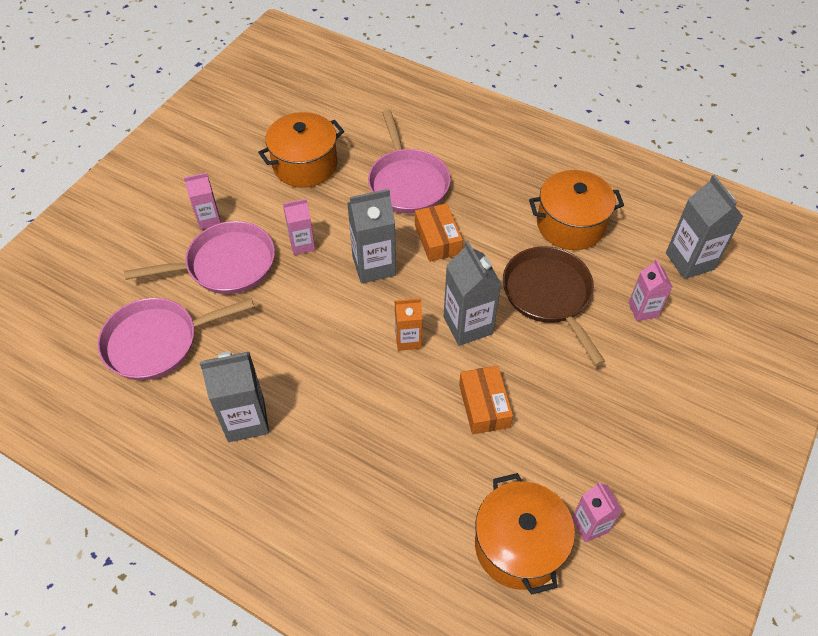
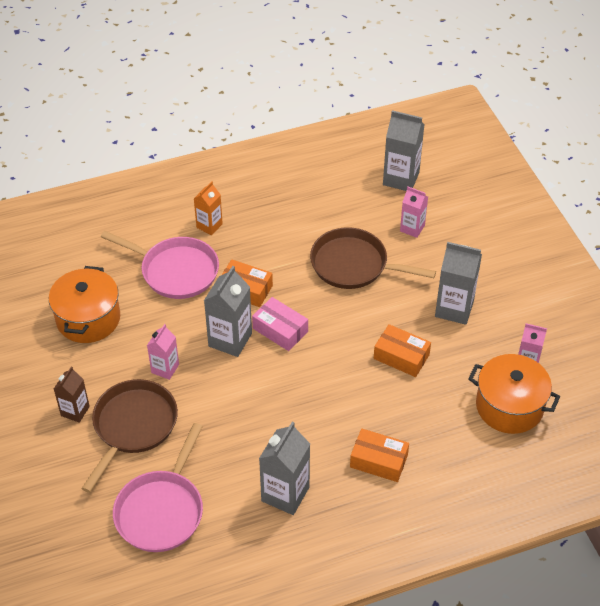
camera: 50 degrees left, 5 degrees down
(209, 219) = (75, 411): pink carton -> brown carton
(225, 265) = (133, 426): pink pan -> brown pan
(346, 471) = (378, 461): none -> orange box
(408, 339) = (312, 362): orange carton -> orange carton (209, 225)
(419, 293) = (280, 330): none -> pink box
(468, 325) = (333, 322): grey carton -> grey carton (454, 309)
(570, 225) = (310, 213): orange pot -> none

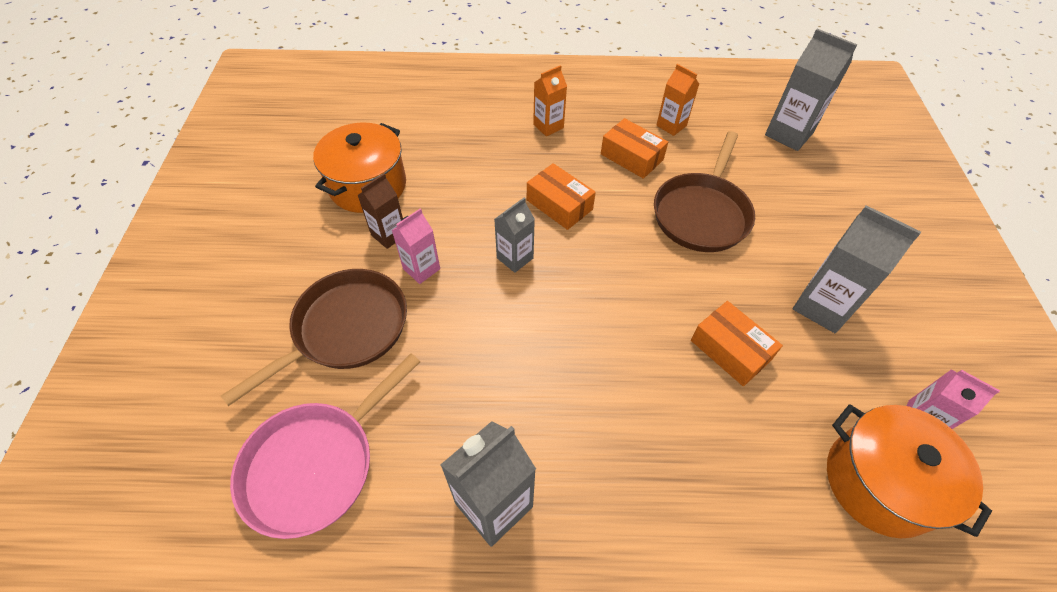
camera: 20 degrees right, 5 degrees up
(75, 411) = (291, 287): brown carton -> brown carton (389, 235)
(175, 271) = (489, 162): pink pan -> none
(230, 340) = (515, 258): grey carton -> grey carton, size x0.62
(280, 330) = (581, 265): pink box -> none
(308, 197) = (671, 125): none -> orange carton
(354, 265) = (702, 213): brown pan -> brown pan turned 105 degrees counterclockwise
(378, 461) = (650, 502): orange box -> orange box (631, 157)
(412, 228) = (788, 191): pink carton -> none

